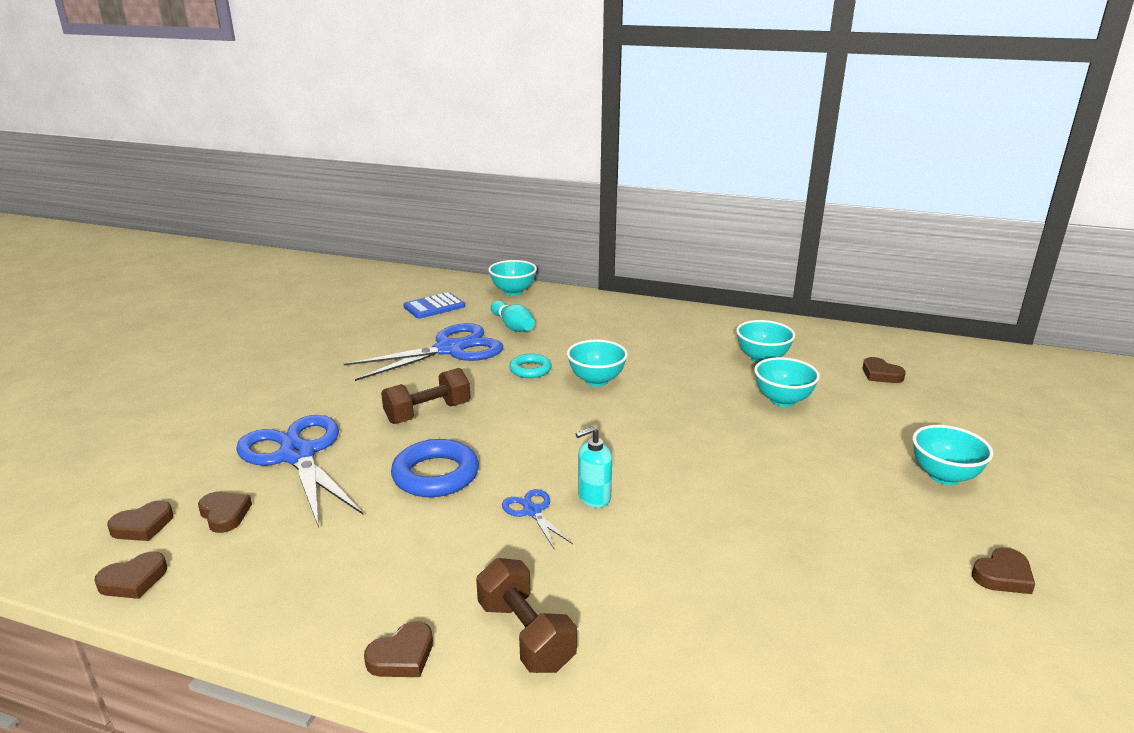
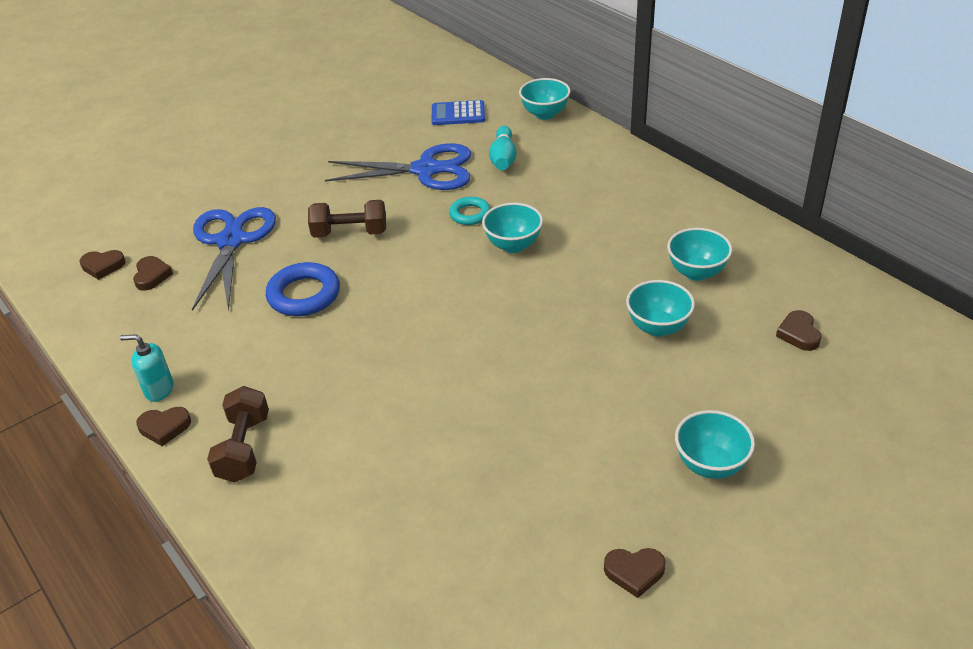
camera: 35 degrees right, 15 degrees up
(133, 580) = (71, 306): brown heart -> none
(532, 511) = (339, 354): blue scissors -> none
(594, 497) = (393, 361): turquoise soap dispenser -> turquoise soap dispenser (159, 390)

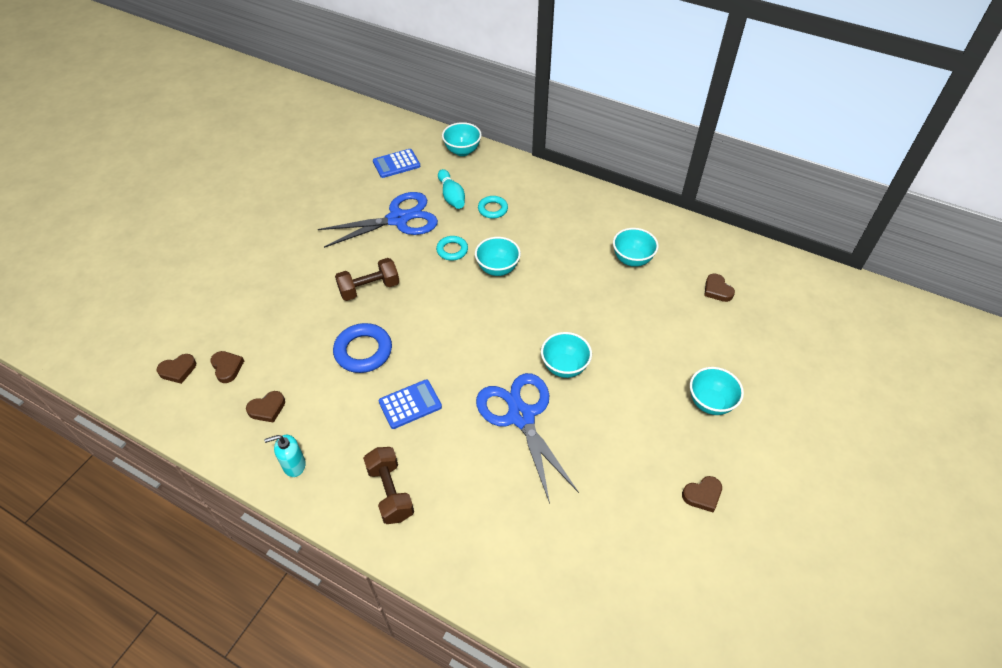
camera: 25 degrees left, 10 degrees up
(164, 427) = (318, 495): brown heart -> brown heart (267, 409)
(231, 241) = (276, 319): blue scissors -> blue scissors (521, 416)
(322, 363) = (410, 404): none -> blue calculator
(545, 181) = (492, 209): none -> turquoise ring
(658, 327) = (628, 309): turquoise bowl -> turquoise bowl (564, 367)

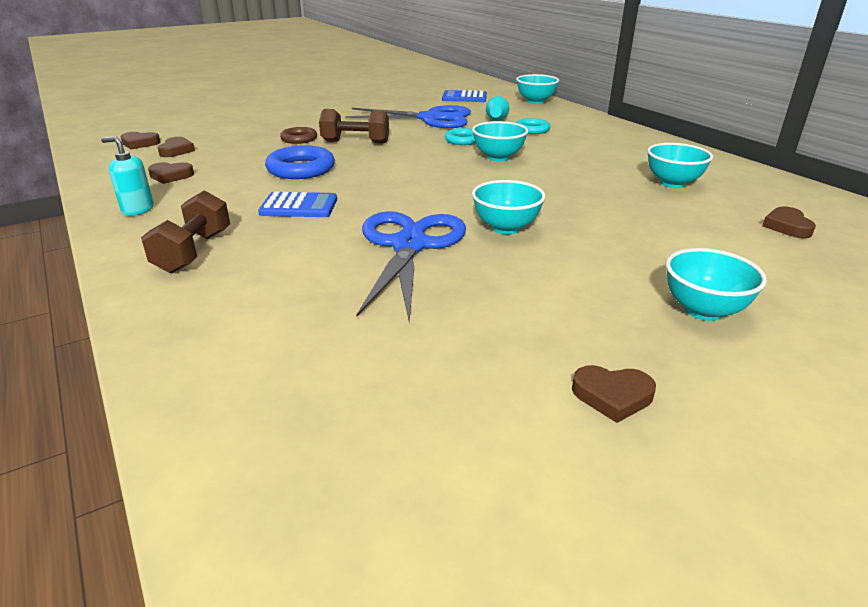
camera: 30 degrees right, 20 degrees down
(316, 302) = (299, 139): none -> brown ring

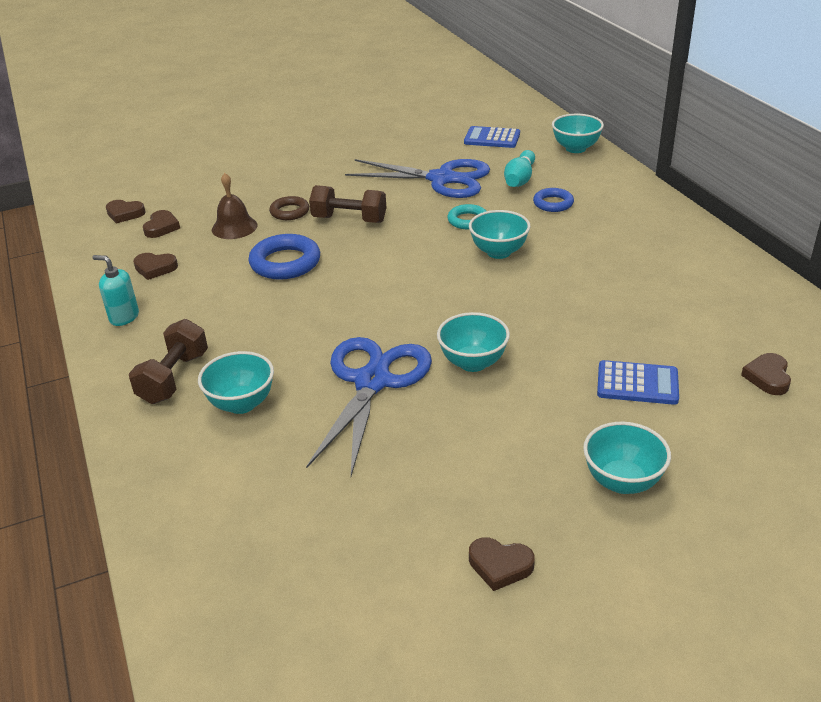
camera: 10 degrees right, 5 degrees up
(248, 149) = (234, 227): none -> brown bell
(299, 206) = (276, 321): blue calculator -> blue calculator (637, 384)
(532, 129) = (553, 203): turquoise ring -> blue ring
(672, 183) = (676, 303): turquoise bowl -> turquoise bowl (241, 404)

